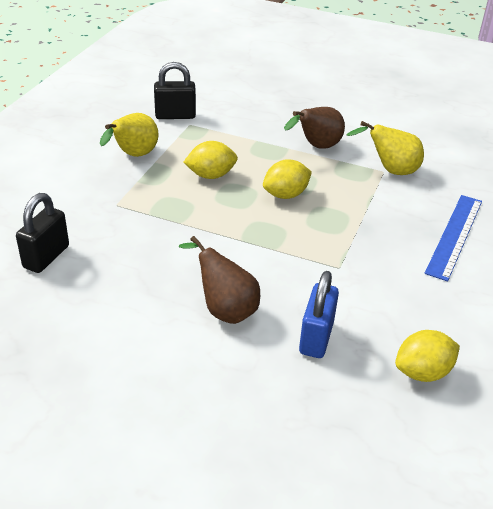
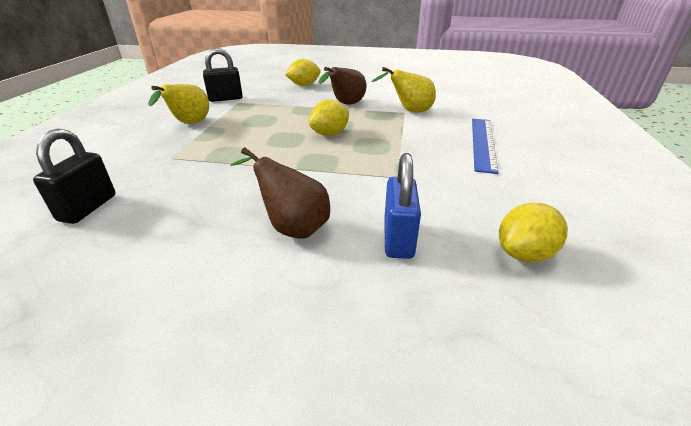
camera: 10 degrees left, 5 degrees down
(211, 175) = (261, 129): yellow lemon -> yellow lemon (304, 85)

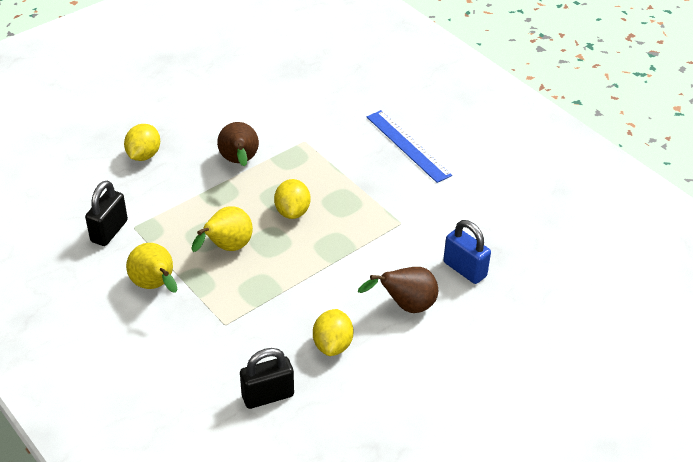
camera: 50 degrees left, 10 degrees up
(88, 208) = (268, 396): black padlock -> black padlock turned 75 degrees counterclockwise
(409, 111) = (306, 137): yellow pear -> yellow pear (227, 248)
(524, 254) = (525, 233): yellow lemon -> yellow lemon (332, 345)

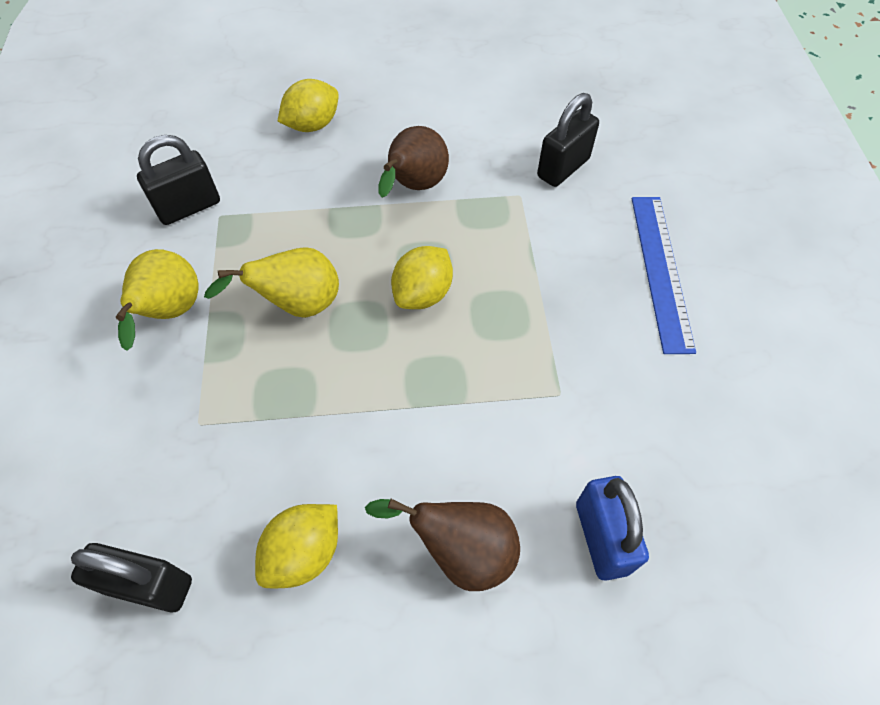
camera: 35 degrees right, 15 degrees up
(317, 117) = (563, 168): none -> black padlock

